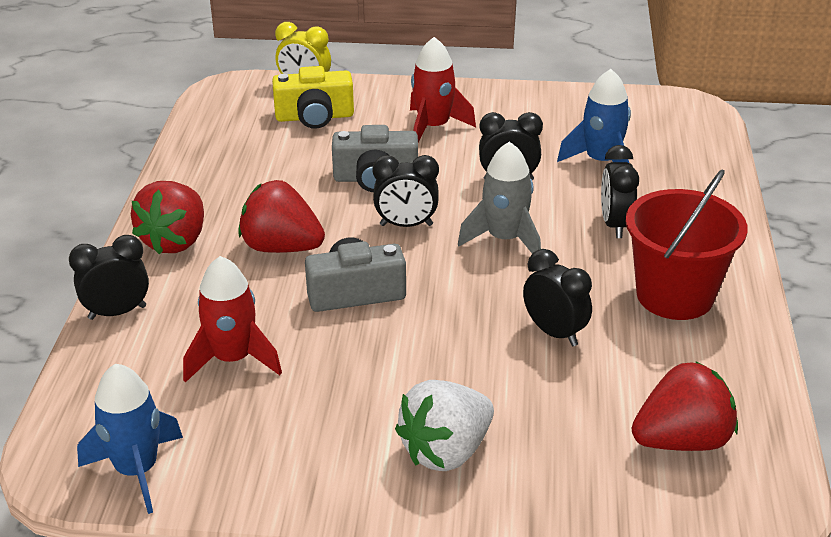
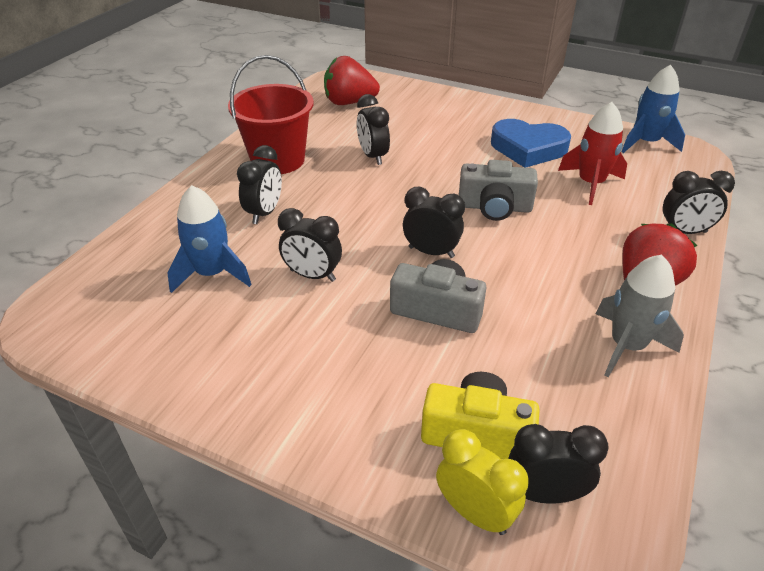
camera: 160 degrees left, 5 degrees up
(263, 101) = (544, 493): none -> black clock
(281, 247) = (546, 256): red strawberry -> none
(333, 406) = (528, 148): none -> blue heart
(434, 127) = (339, 368): red rocket -> none
(446, 451) = (472, 120): white strawberry -> none
(504, 239) = (358, 221): grey rocket -> grey rocket (627, 346)

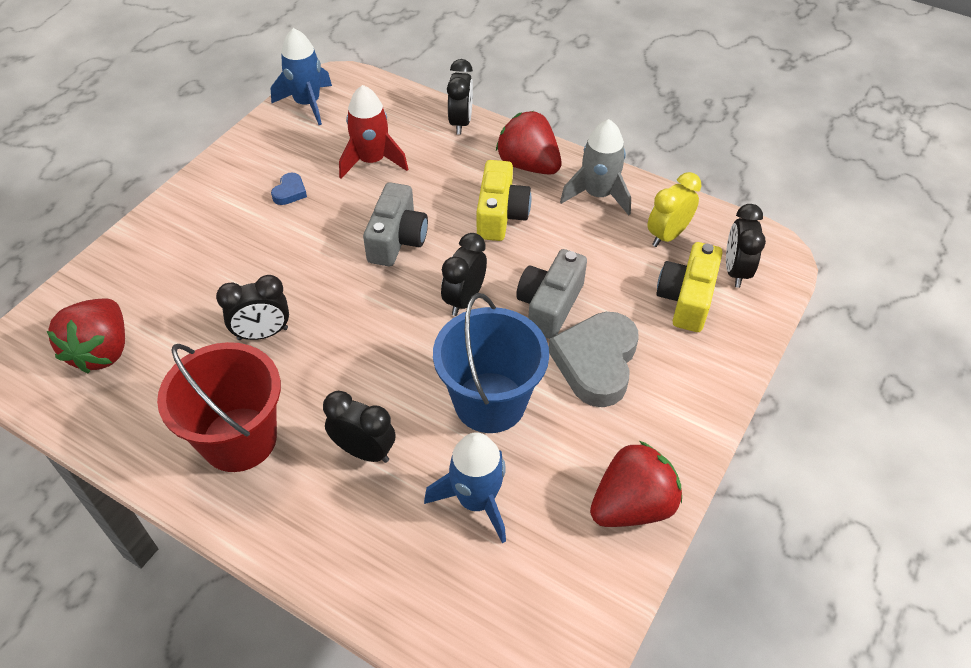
camera: 85 degrees left, 10 degrees up
(191, 376) = (632, 505): none -> red strawberry
(312, 275) = (490, 402): black clock -> blue bucket
(366, 347) = (596, 362): none -> grey heart
(475, 513) = (755, 311): yellow clock -> yellow clock (667, 235)
(528, 148) = (290, 192): blue heart -> blue heart, size x0.44
(555, 268) = (500, 215): none -> yellow camera

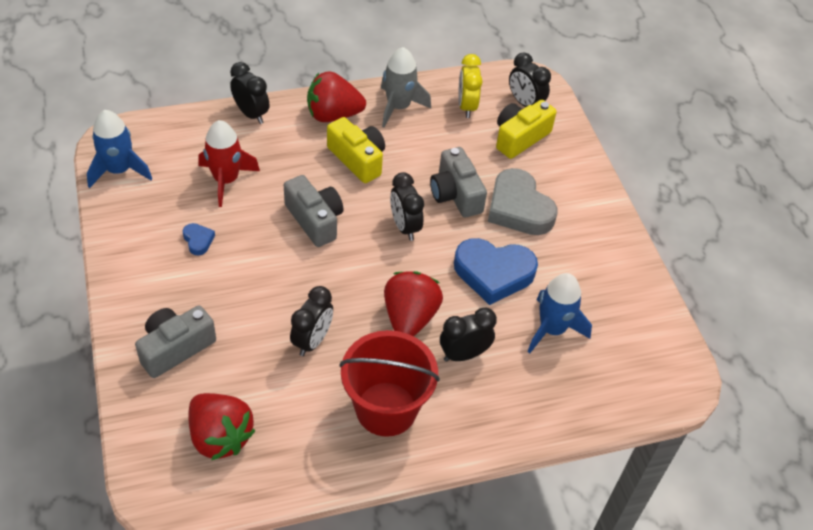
camera: 50 degrees left, 0 degrees up
(166, 260) = (175, 348): none -> grey camera
(490, 402) = (493, 273): blue bucket -> blue heart
(632, 505) = (623, 268): red strawberry -> red strawberry (409, 317)
(686, 299) = (520, 138): yellow camera -> yellow camera turned 75 degrees clockwise

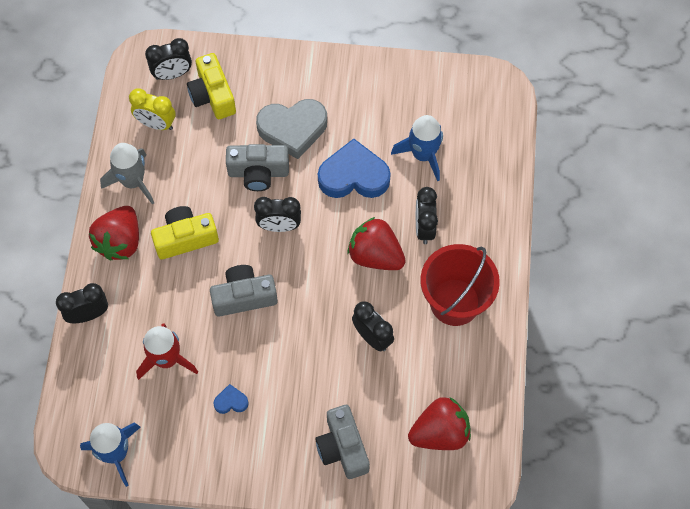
camera: 65 degrees left, 15 degrees up
(493, 273) = (354, 176): blue heart -> blue heart turned 120 degrees counterclockwise

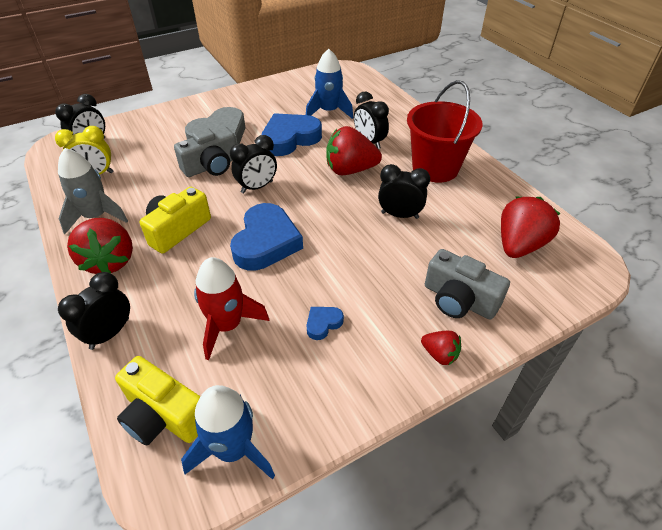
camera: 35 degrees left, 20 degrees down
(212, 95) = (136, 142): yellow camera -> yellow camera (163, 415)
(244, 297) = (266, 242): grey camera -> blue heart
(288, 479) = (440, 354): none -> red strawberry

